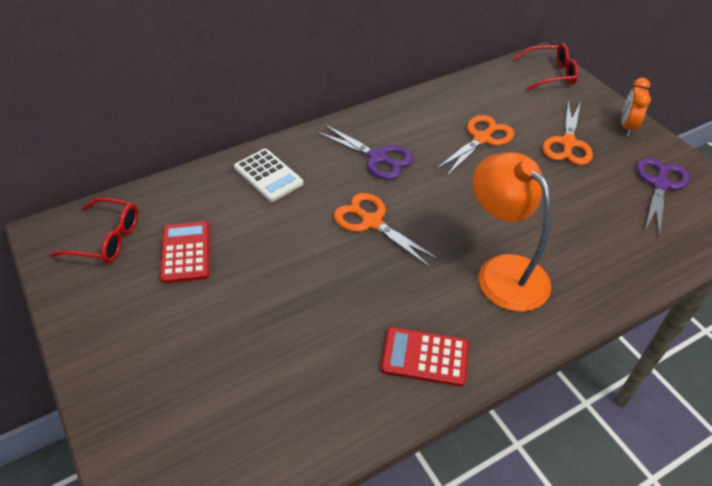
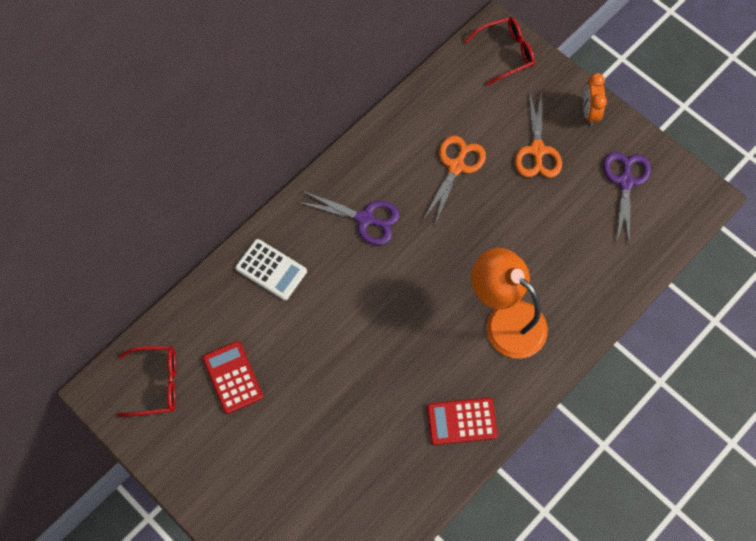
camera: 15 degrees left, 20 degrees up
(371, 222) = (382, 298): orange scissors -> none

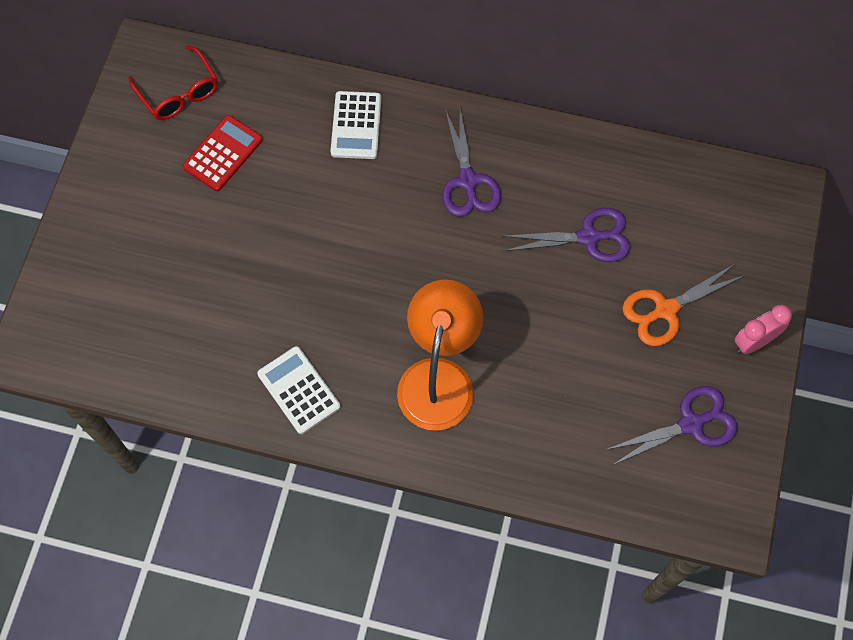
camera: 60 degrees right, 0 degrees up
(456, 166) = (588, 237): orange scissors -> purple scissors
(461, 421) = (299, 390): red calculator -> white calculator
(505, 53) = (766, 216): red glasses -> none
(589, 112) = (754, 342): orange clock -> pink clock

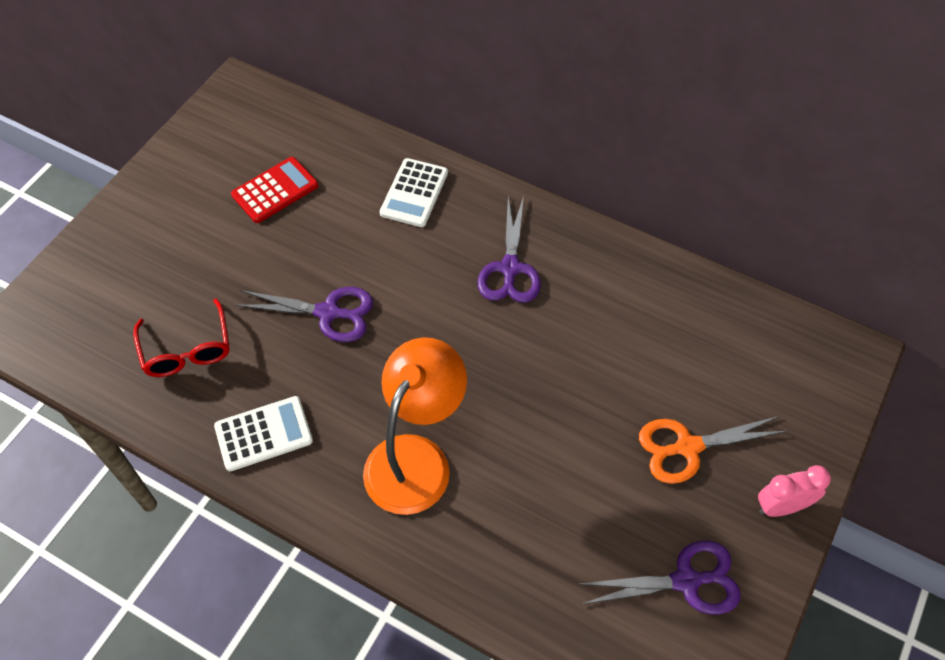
camera: 15 degrees right, 10 degrees down
(179, 93) = (255, 129): red glasses -> red glasses (187, 349)
(299, 390) = (264, 434): white calculator -> white calculator turned 90 degrees clockwise
(588, 237) = (622, 352): purple scissors -> purple scissors (328, 313)

